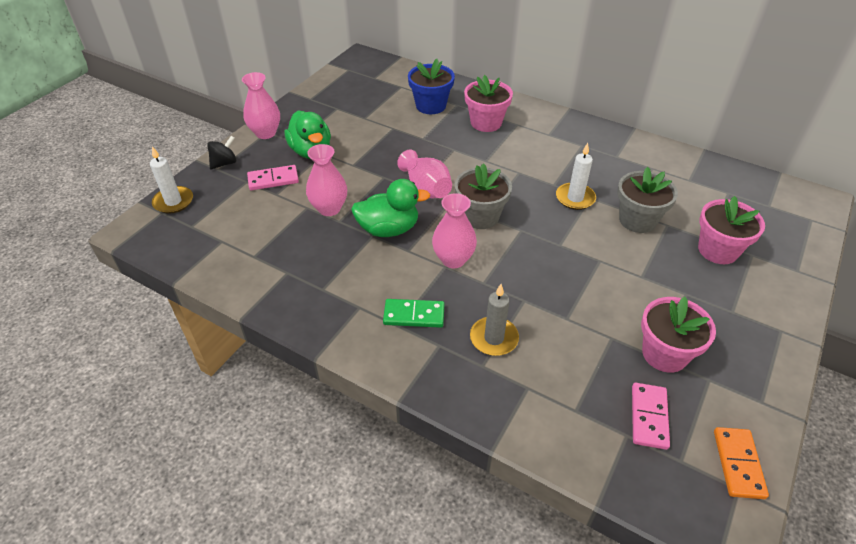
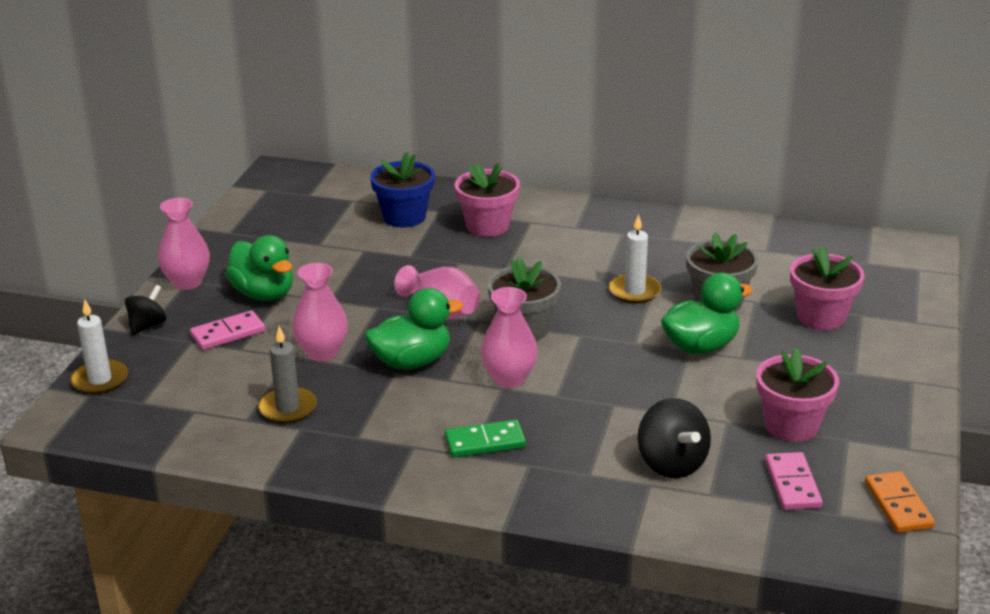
camera: 15 degrees left, 15 degrees down
(494, 338) = (591, 446): grey candle -> grey candle (288, 408)
(553, 371) = (672, 463): none -> black spinning top
(611, 259) = (700, 346): none -> green duck

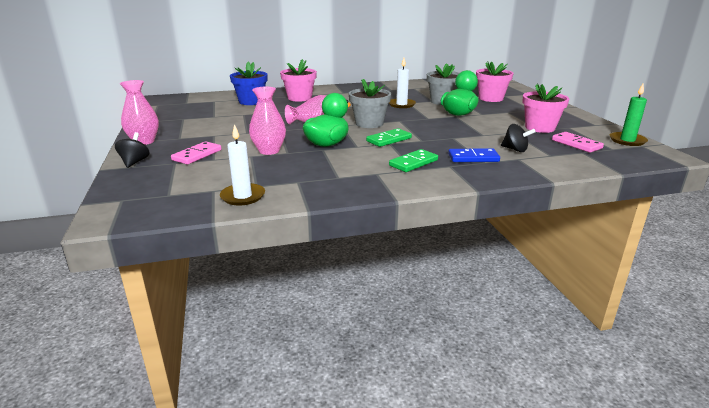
camera: 30 degrees left, 5 degrees down
(100, 380) = (122, 192): white candle -> white candle (243, 196)
(264, 294) = (202, 137): green duck -> none
(288, 408) = (277, 175): grey candle -> none
(509, 379) = (389, 140): pink vase -> green domino
(583, 460) = (473, 158): none -> blue domino
(672, 463) = (515, 150): black spinning top -> black spinning top, size x0.66
(898, 505) = (627, 140): orange domino -> green candle

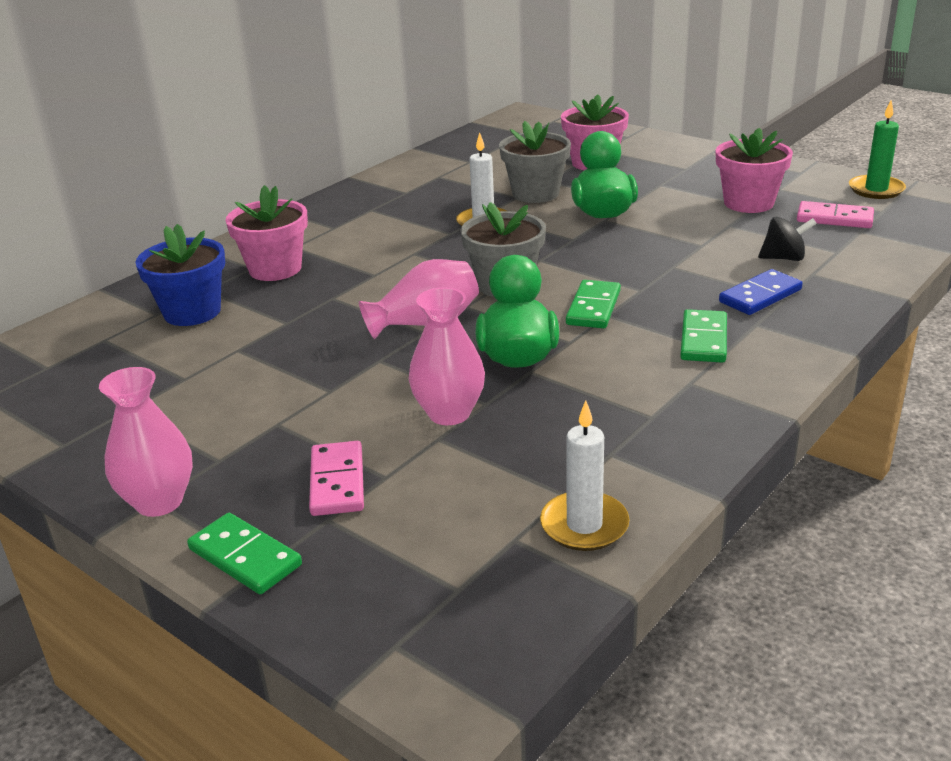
camera: 35 degrees left, 5 degrees up
(134, 162) = (245, 557): black spinning top -> green domino

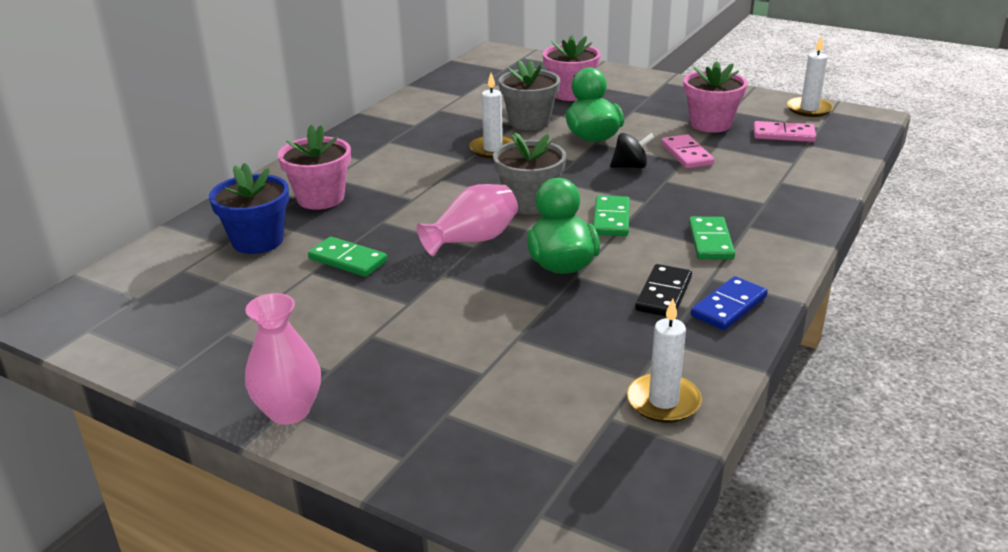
camera: 10 degrees left, 0 degrees up
(245, 557) = (384, 452): green domino -> green domino (348, 260)
(337, 482) = (442, 382): pink domino -> pink domino (686, 154)
(449, 413) = (519, 316): pink vase -> none
(626, 398) = (663, 294): none -> black domino
(760, 296) = (744, 202): blue domino -> blue domino (728, 306)
(784, 258) = (753, 170): black spinning top -> black spinning top (630, 166)
(876, 190) = (809, 109): green candle -> white candle

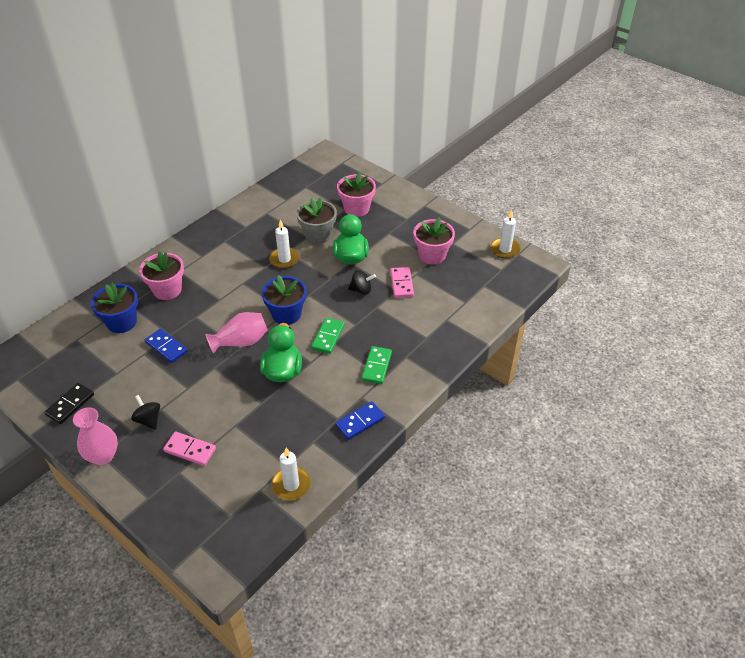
camera: 10 degrees right, 15 degrees up
(348, 260) = (166, 347): green domino -> blue domino
(356, 351) = (148, 420): none -> black spinning top
(529, 203) = (286, 314): grey flower pot -> blue flower pot
(663, 294) = (329, 405): black domino -> black domino (70, 404)
(783, 135) = (473, 274): pink domino -> pink domino (190, 450)

